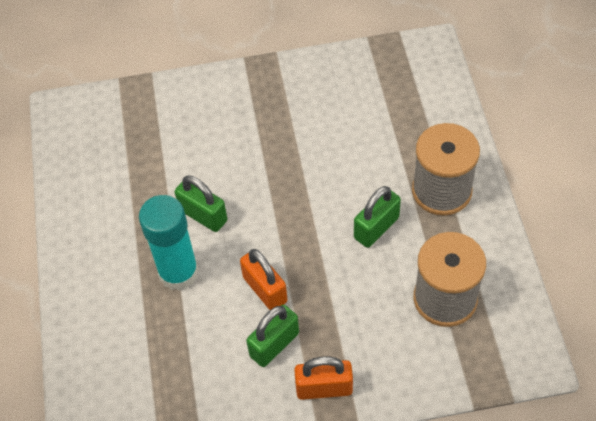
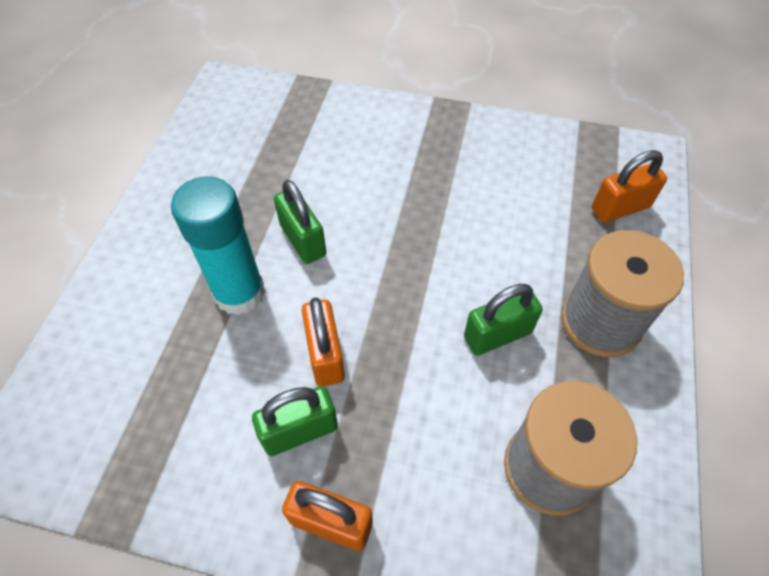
camera: 20 degrees right, 0 degrees up
(424, 100) = (620, 208): none -> orange padlock

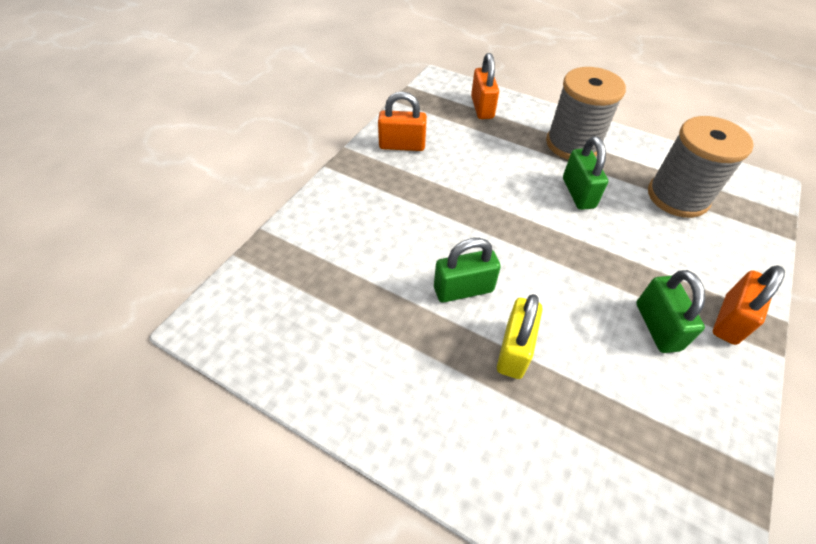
camera: 75 degrees left, 5 degrees down
(239, 293) = (514, 350): turquoise glue stick -> yellow padlock
(325, 355) = (587, 296): orange padlock -> orange padlock (402, 145)

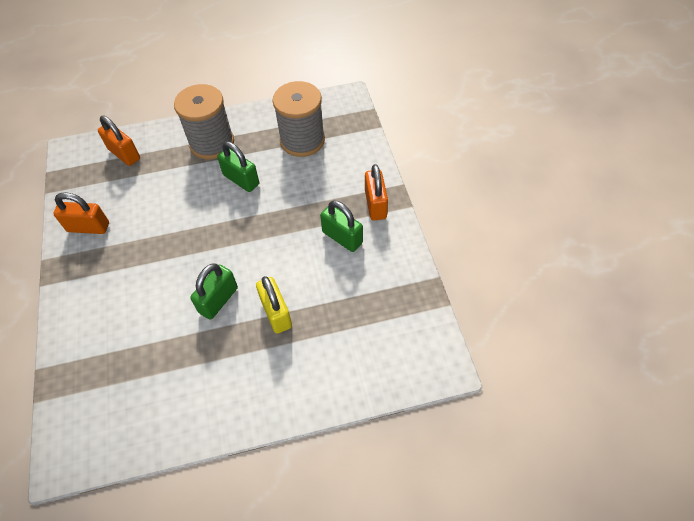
camera: 40 degrees left, 5 degrees up
(402, 145) = (88, 227): orange padlock -> orange padlock turned 45 degrees clockwise

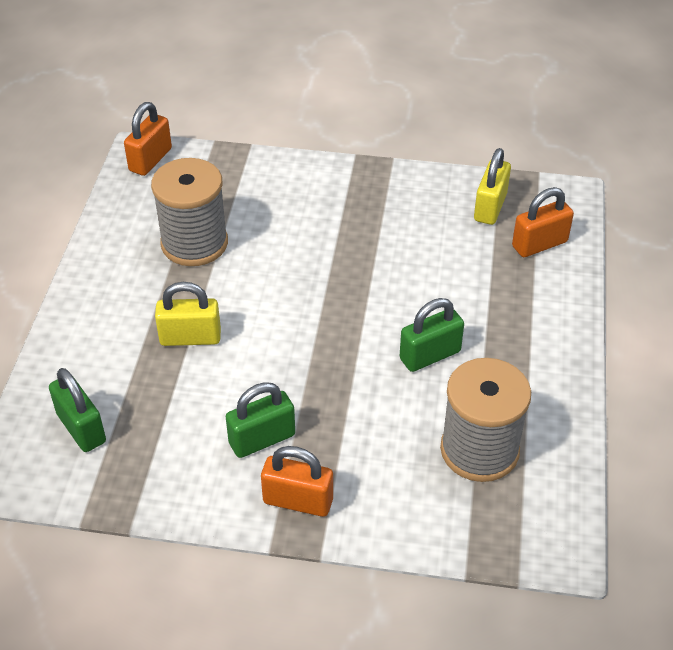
camera: 110 degrees right, 10 degrees down
(88, 227) = (421, 197): orange padlock -> orange padlock (150, 160)
(91, 187) = (490, 207): none -> yellow padlock
(212, 143) = (522, 339): grey spool -> grey spool (194, 243)
(218, 300) = (243, 290): green padlock -> green padlock (81, 428)

